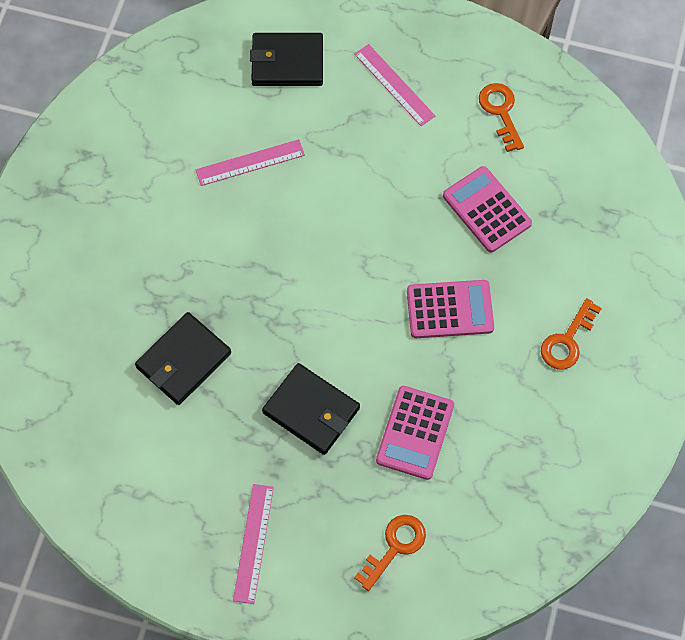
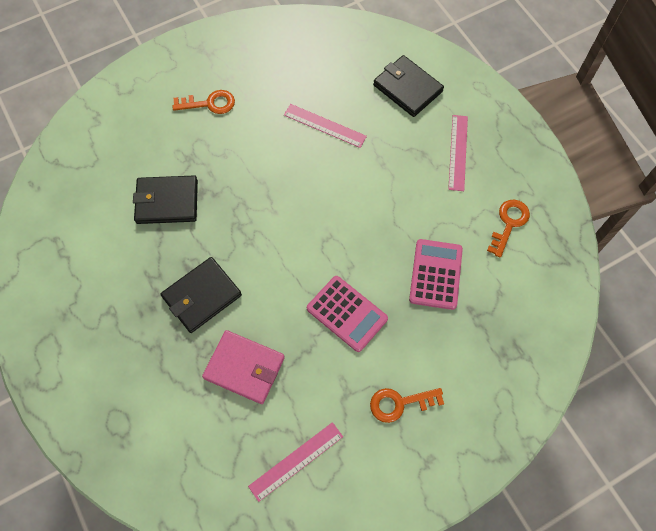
camera: 45 degrees right, 0 degrees up
(253, 543) = (86, 341): pink ruler -> pink ruler (296, 461)
(311, 410) = (201, 296): black wallet -> black wallet turned 60 degrees clockwise
(395, 547) = (156, 425): orange key -> orange key (209, 103)
(415, 433) = (244, 368): pink calculator -> pink wallet

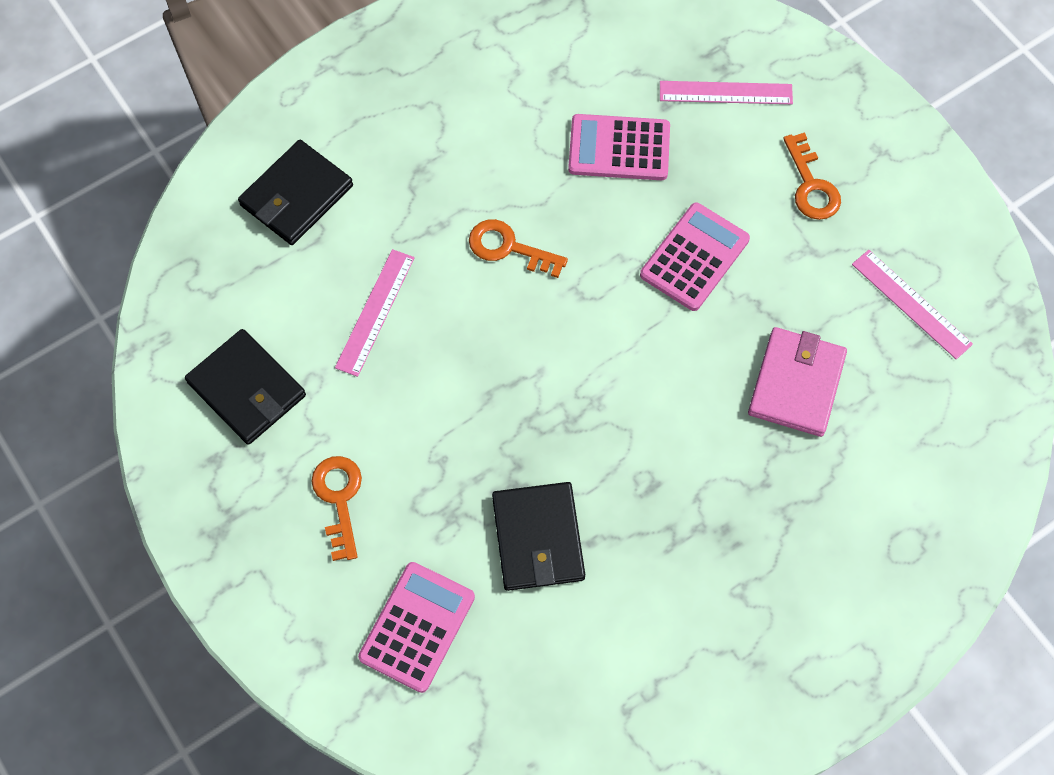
camera: 95 degrees left, 0 degrees up
(128, 137) = (417, 627): none -> pink calculator
(201, 296) = (695, 459): black wallet -> black wallet (247, 389)
(458, 152) = (413, 124): pink ruler -> pink ruler (725, 93)
(509, 223) = (528, 59): orange key -> orange key (508, 248)

